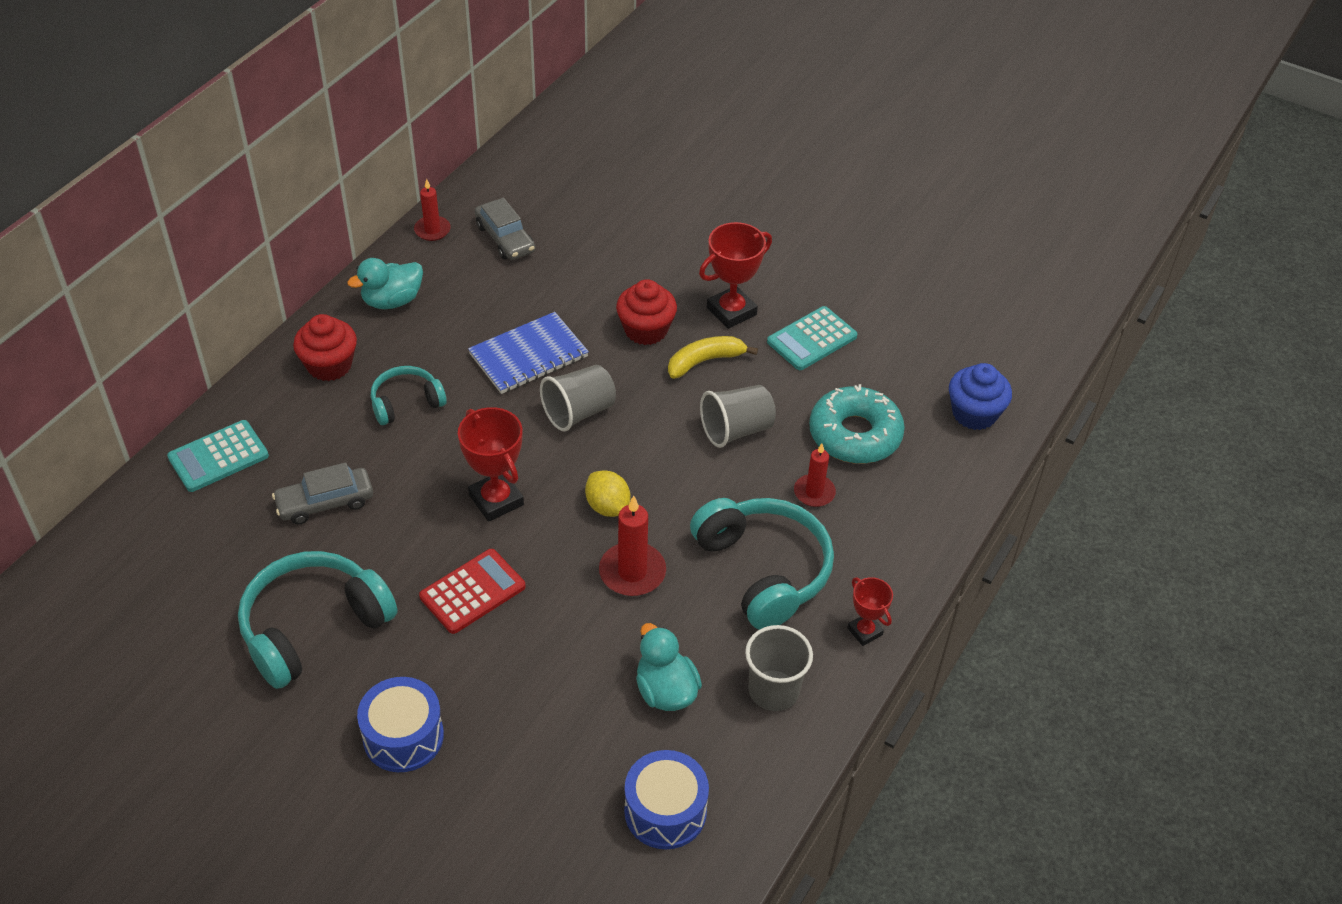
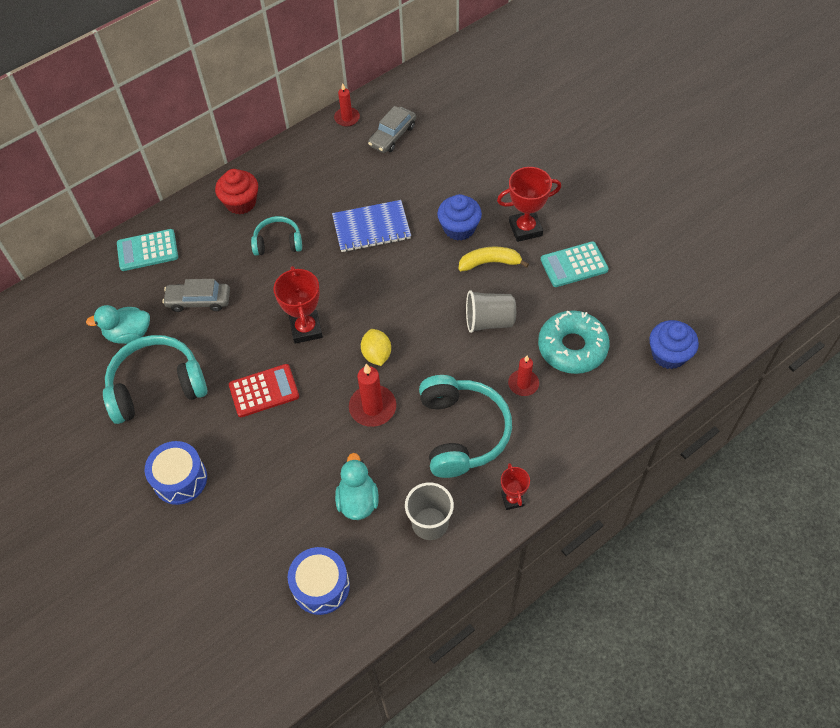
camera: 25 degrees right, 10 degrees up
(392, 301) = (299, 165): turquoise duck -> turquoise duck (129, 334)
(505, 238) = (392, 135): grey car -> grey car turned 45 degrees clockwise
(579, 412) = (387, 279): grey cup -> none
(646, 330) = (459, 228): red cupcake -> blue cupcake

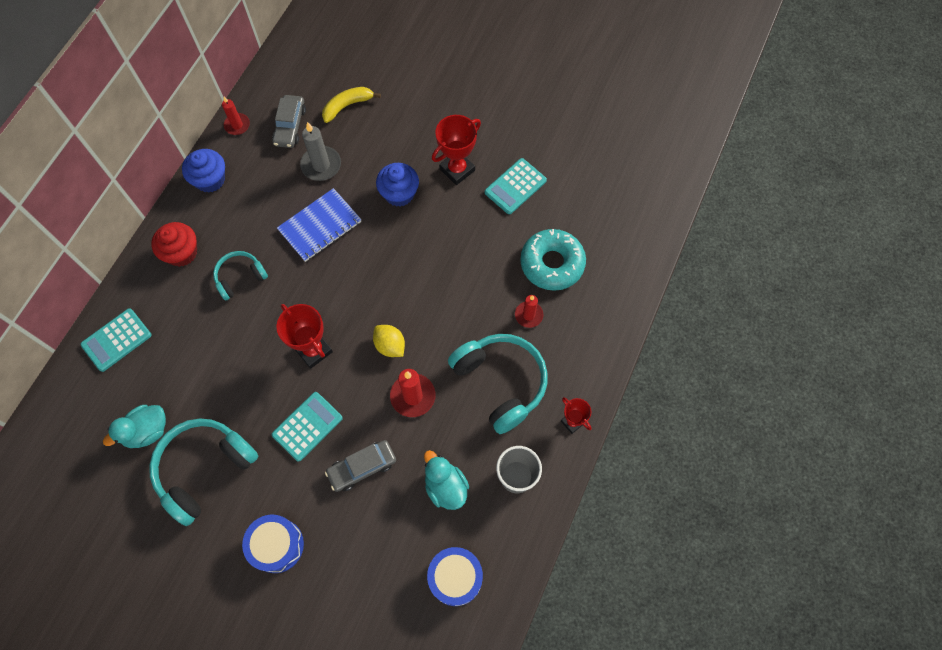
camera: 30 degrees left, 10 degrees up
(199, 301) = (196, 368): grey car -> grey car (362, 467)
(264, 391) = (307, 426): red calculator -> turquoise calculator
(401, 178) = (321, 165): none -> grey candle
(489, 321) = (471, 270): grey cup -> none
(490, 262) = (443, 215): yellow banana -> yellow banana (347, 106)
(669, 354) = (632, 235): blue cupcake -> blue cupcake (210, 179)

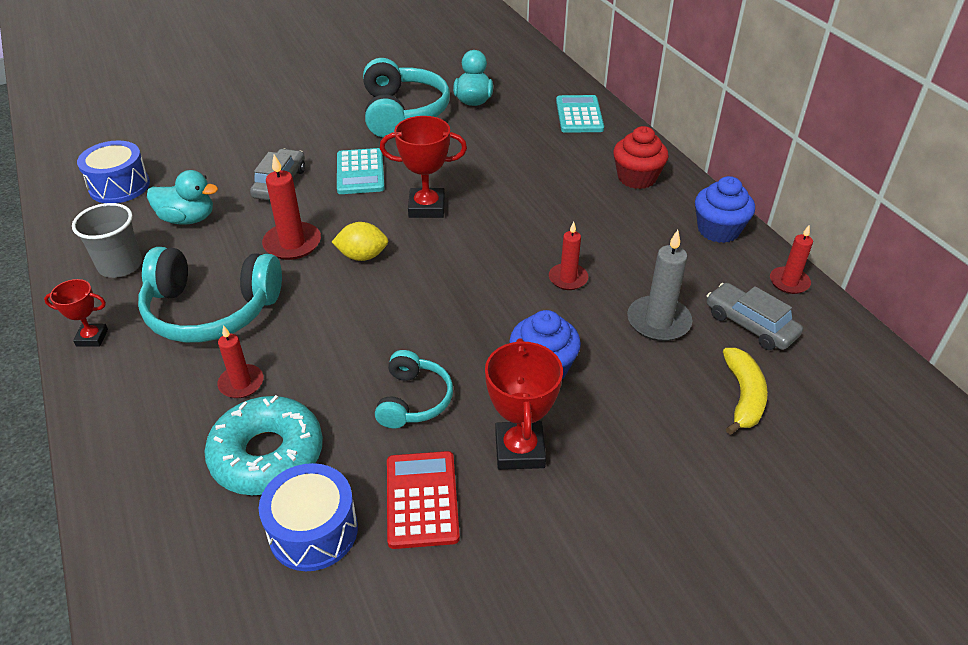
camera: 130 degrees right, 25 degrees down
(240, 277) = (565, 199): turquoise headphones -> turquoise headphones (413, 400)
(277, 545) = (292, 119): blue drum -> blue drum (313, 531)
(320, 226) = (568, 278): blue notebook -> red candle
(515, 186) = (422, 499): turquoise calculator -> red calculator

